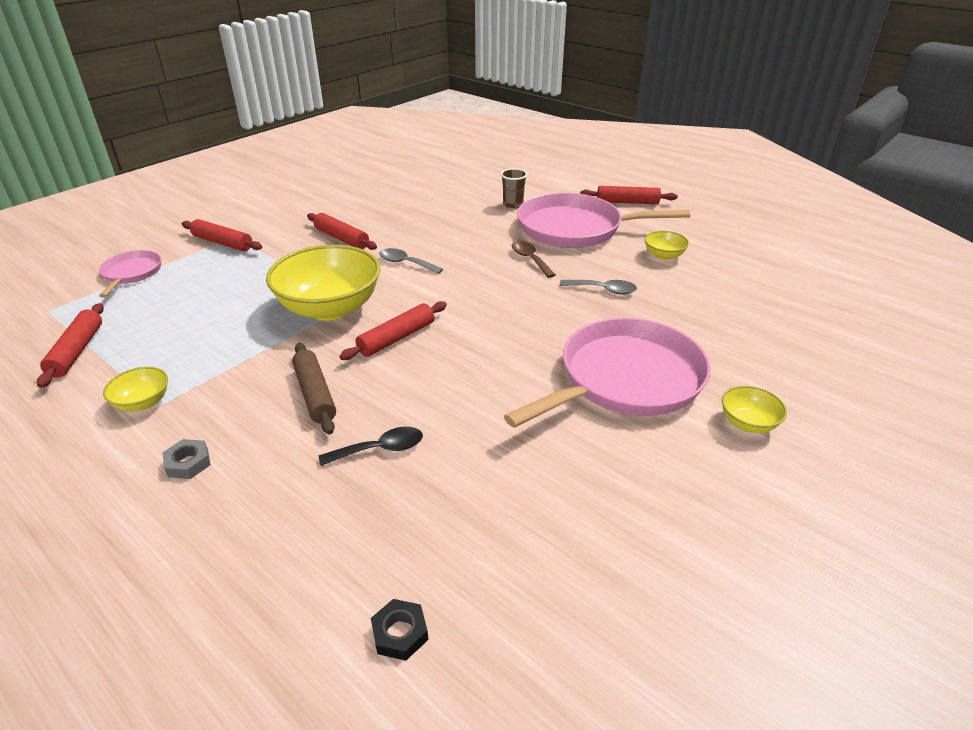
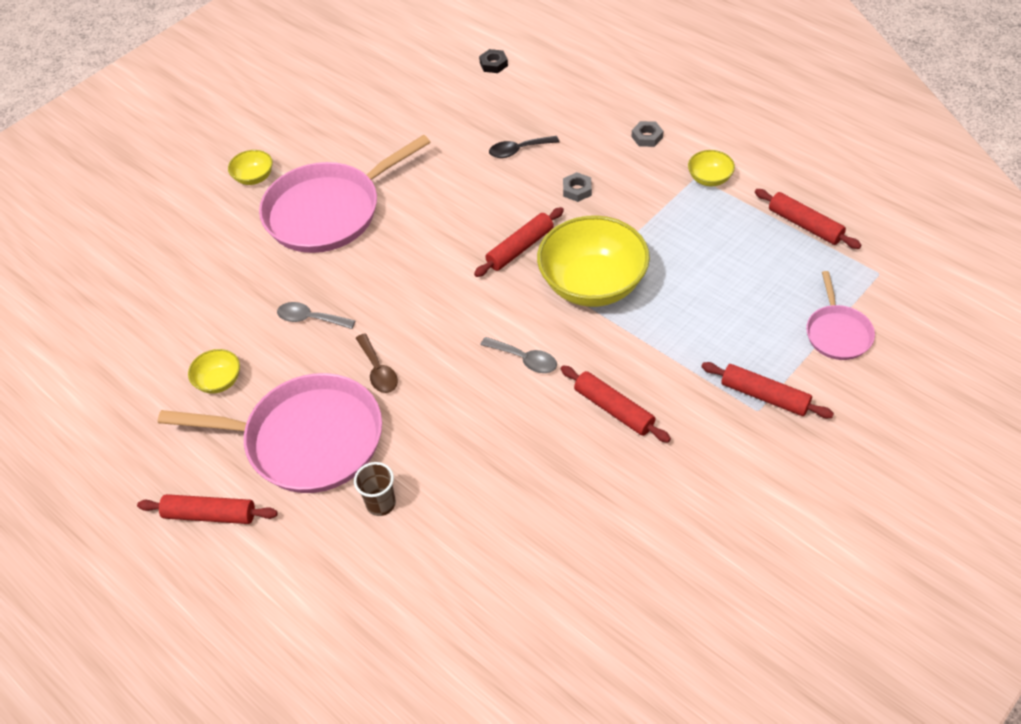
camera: 175 degrees left, 15 degrees up
(77, 351) = (805, 225): red rolling pin -> red rolling pin turned 45 degrees counterclockwise
(315, 394) = (577, 190): brown rolling pin -> grey nut

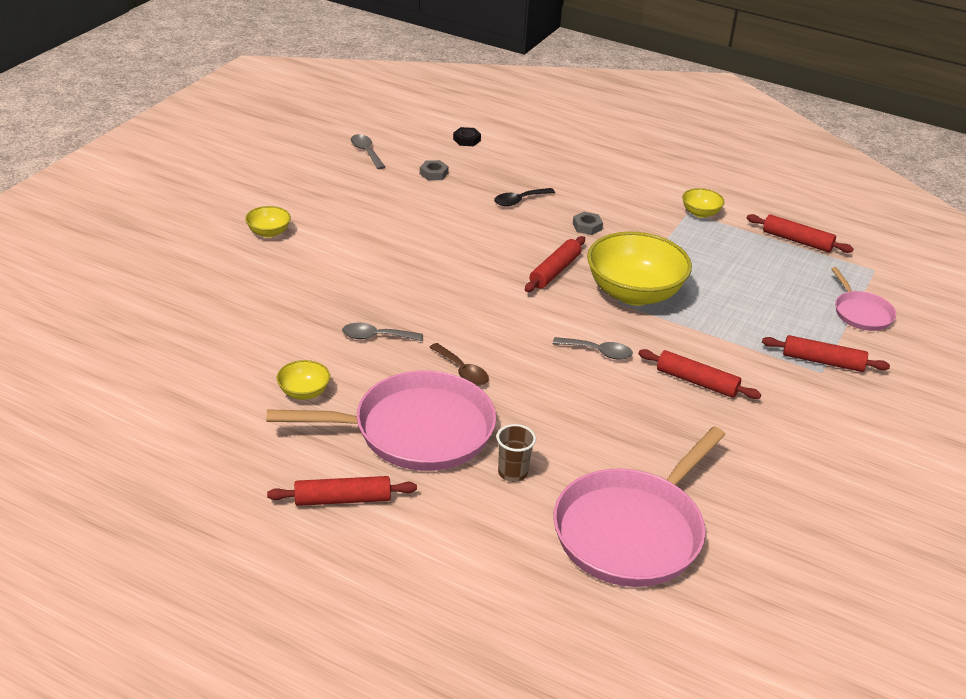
camera: 20 degrees left, 15 degrees down
(328, 211) = (356, 254): pink pan -> pink pan (632, 531)
(385, 76) = (366, 152): none -> grey spoon
(647, 137) = (631, 186): grey nut -> grey nut (433, 173)

